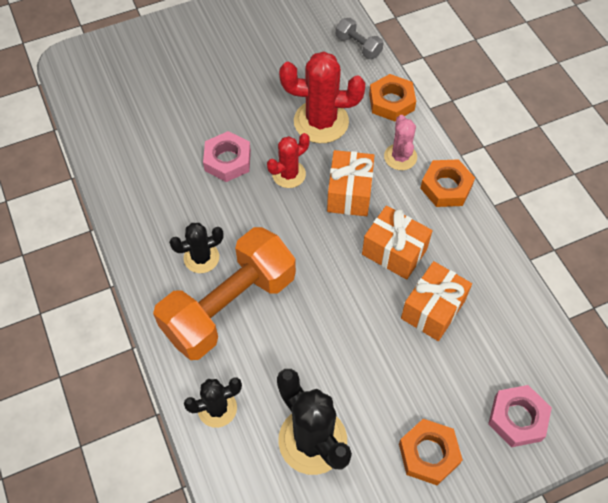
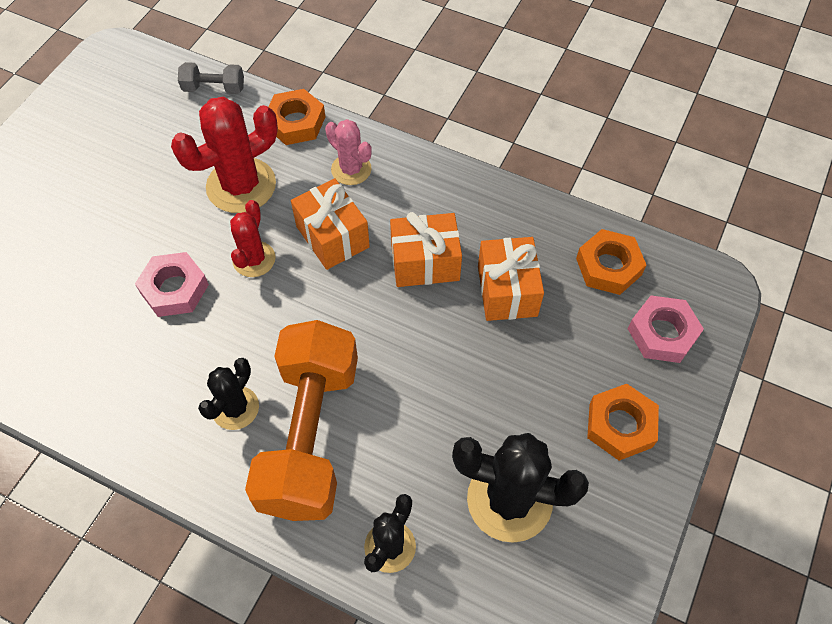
camera: 40 degrees left, 0 degrees up
(446, 187) = (419, 169): orange nut -> orange nut (608, 266)

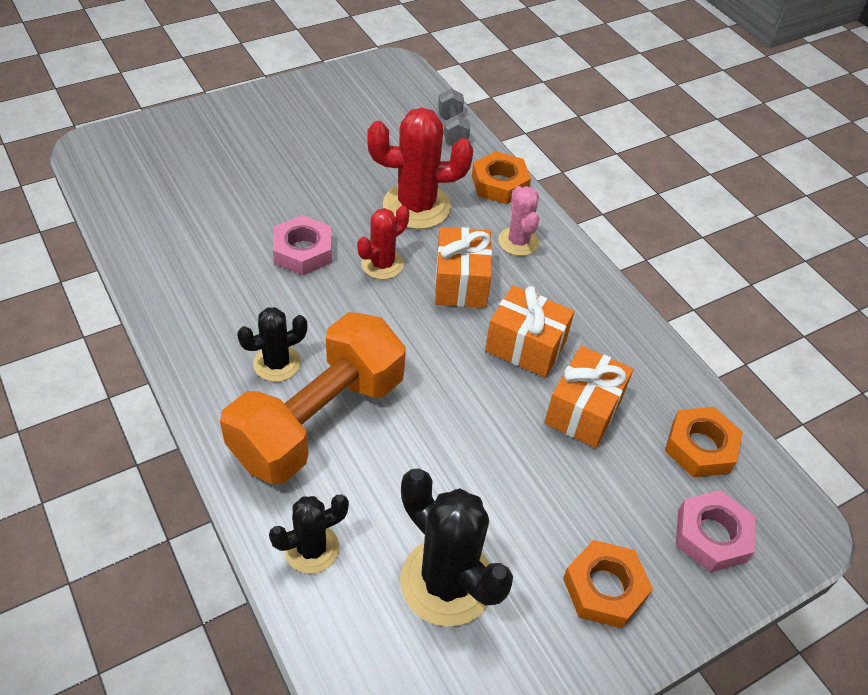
camera: 30 degrees right, 10 degrees down
(214, 88) = (452, 127): grey dumbbell -> grey dumbbell turned 45 degrees clockwise

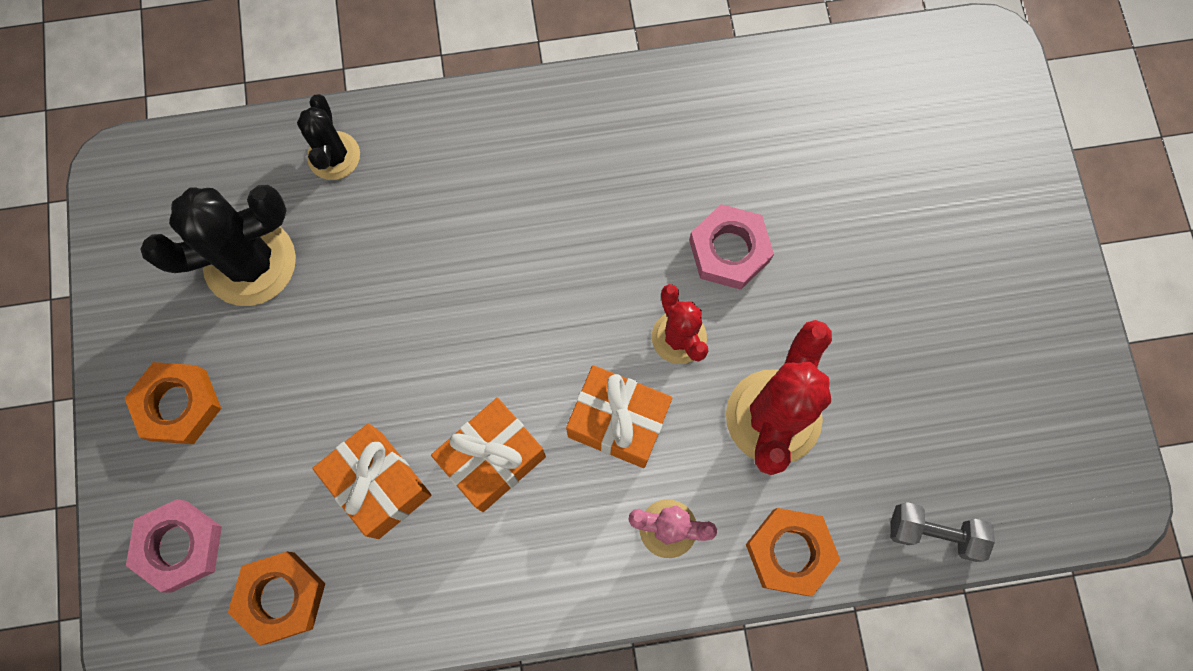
camera: 115 degrees right, 25 degrees up
(277, 363) = (564, 179): black cactus -> none
(319, 420) = (475, 201): orange dumbbell -> none

